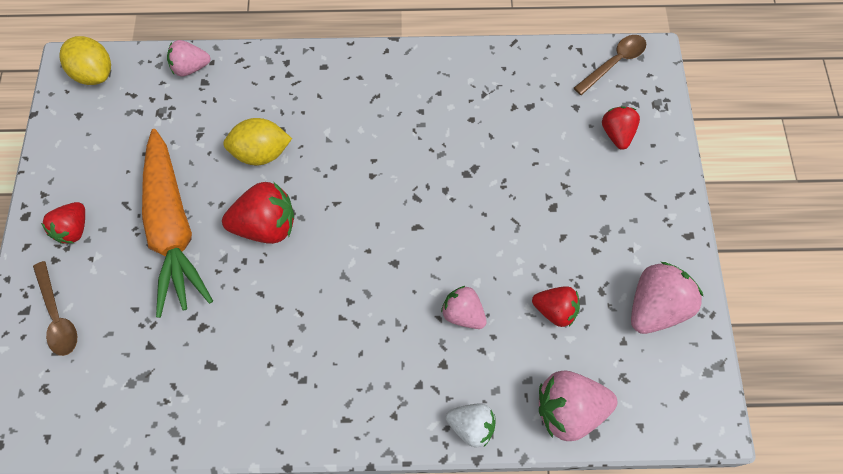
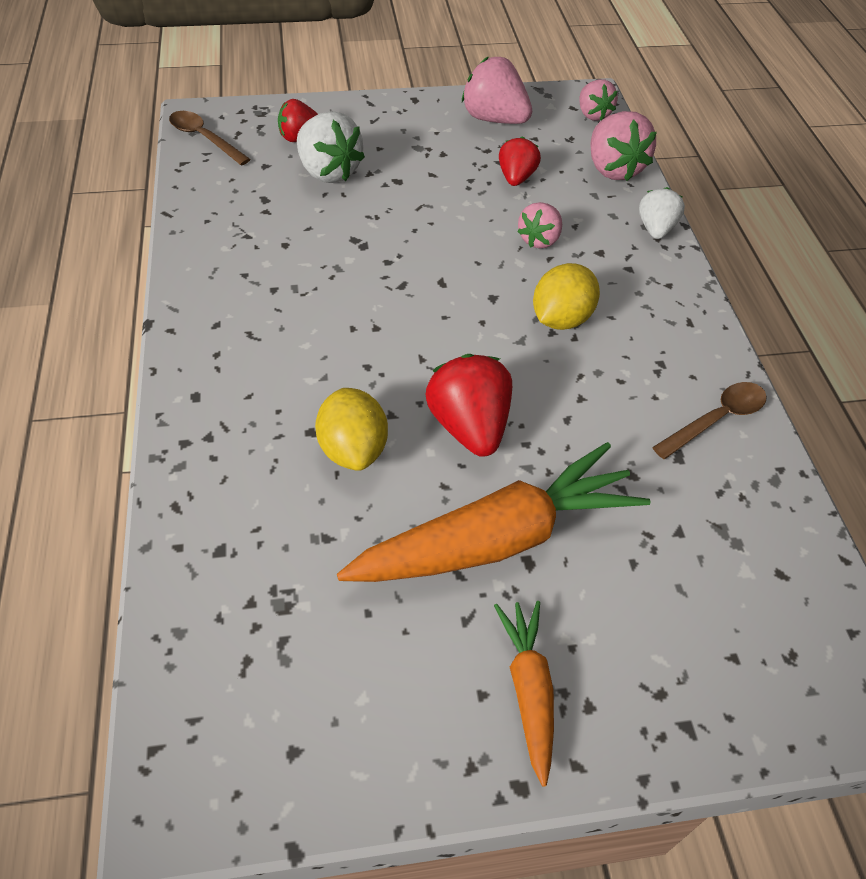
camera: 100 degrees left, 15 degrees down
(57, 316) = (679, 670): brown spoon -> brown spoon (716, 419)
(73, 229) = (528, 689): red strawberry -> orange carrot
(94, 73) = (194, 747): yellow lemon -> yellow lemon (561, 319)
(190, 67) = (189, 576): pink strawberry -> pink strawberry (593, 114)
(566, 153) = (328, 172): none -> white strawberry

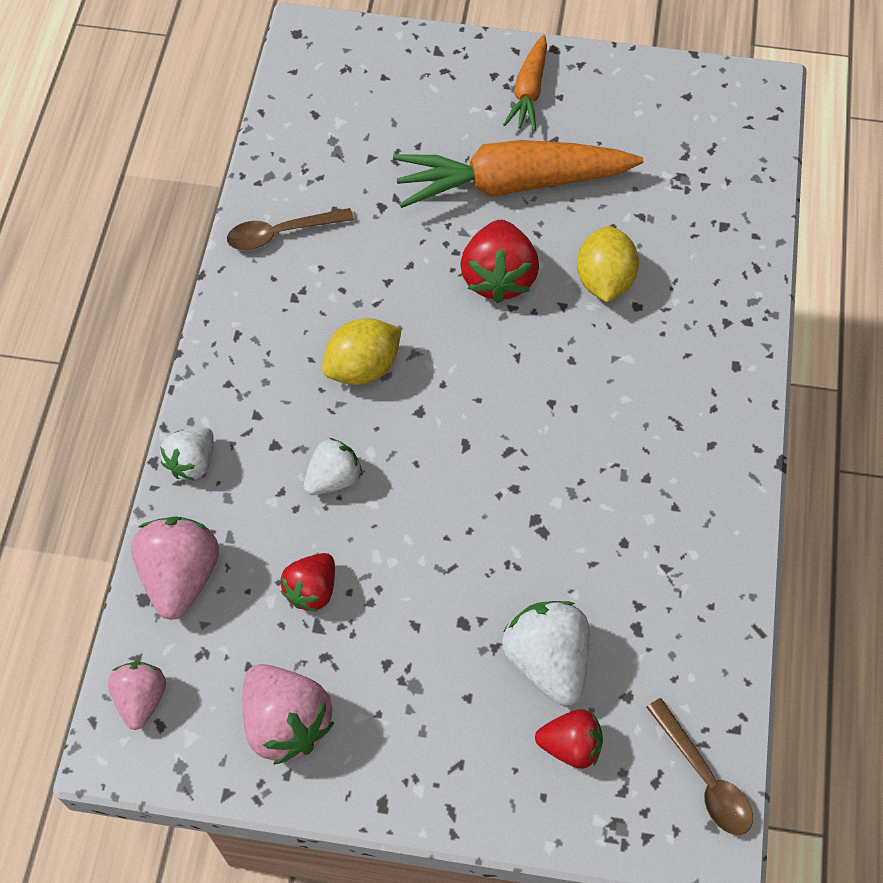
camera: 160 degrees left, 10 degrees up
(539, 240) = (333, 478): pink strawberry -> white strawberry

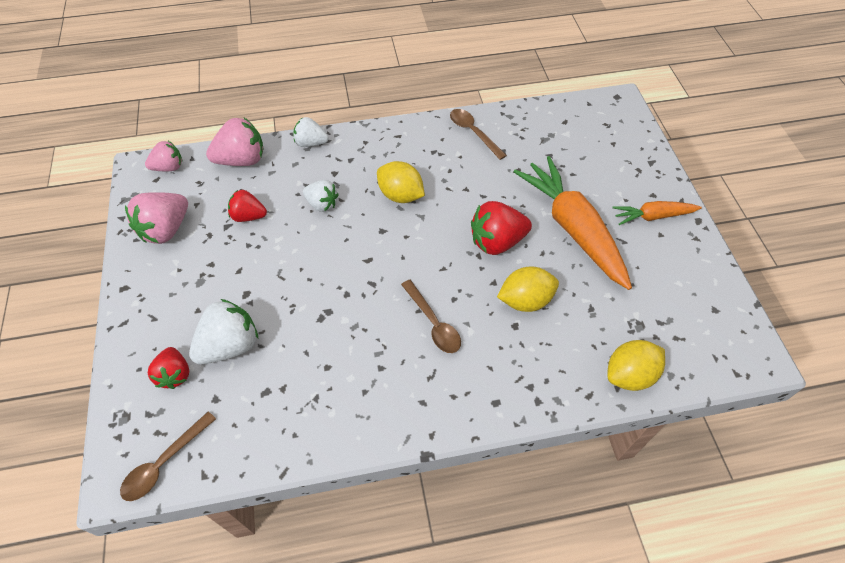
camera: 70 degrees right, 5 degrees down
(601, 396) = (433, 323): none -> brown spoon
(743, 217) = (629, 375): none -> yellow lemon

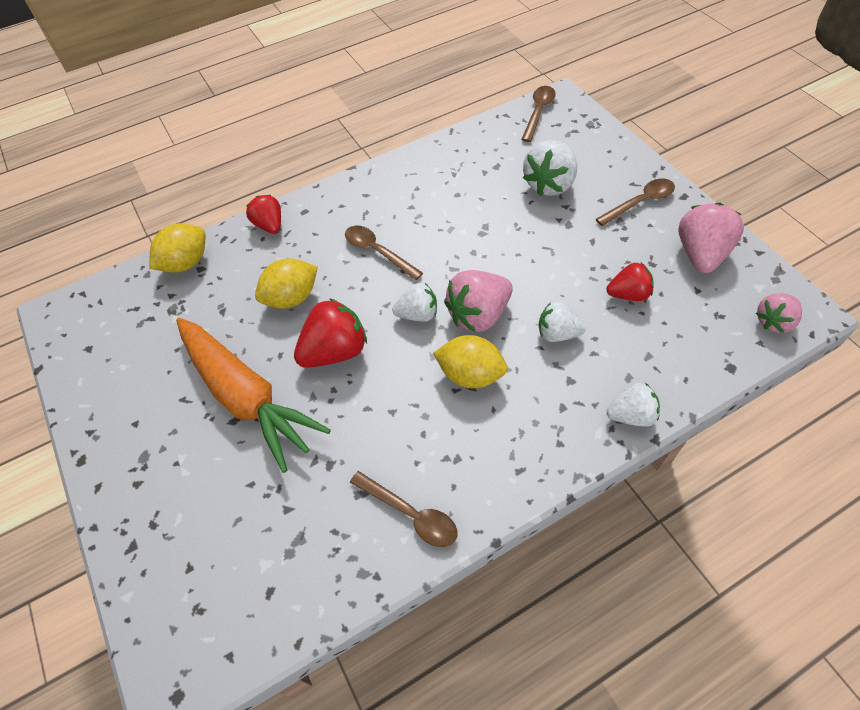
camera: 165 degrees right, 0 degrees up
(166, 294) = (640, 202): none -> brown spoon
(175, 374) = (577, 155): red strawberry -> red strawberry (269, 225)
(242, 160) = (697, 360): pink strawberry -> pink strawberry (478, 315)
(420, 251) = (417, 314): none -> white strawberry
(652, 216) = (142, 446): orange carrot -> none

